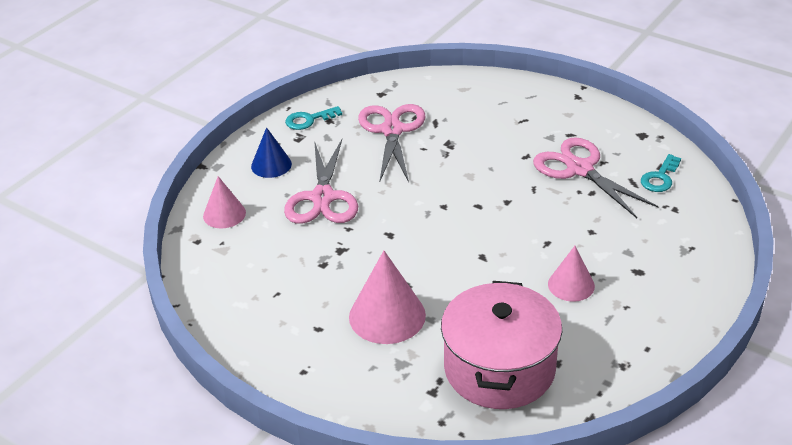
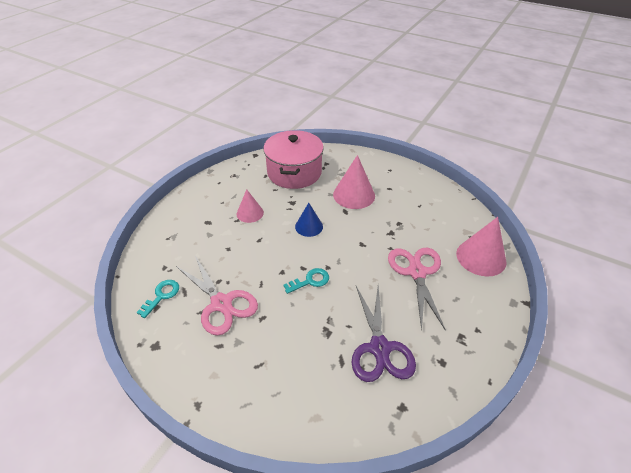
camera: 175 degrees right, 5 degrees up
(224, 214) = (481, 257): pink cone -> pink cone, size x1.62
(271, 165) = (470, 304): blue cone -> blue cone (309, 226)
(309, 120) = (461, 362): turquoise key -> turquoise key (310, 281)
(392, 130) = (380, 348): pink scissors -> purple scissors

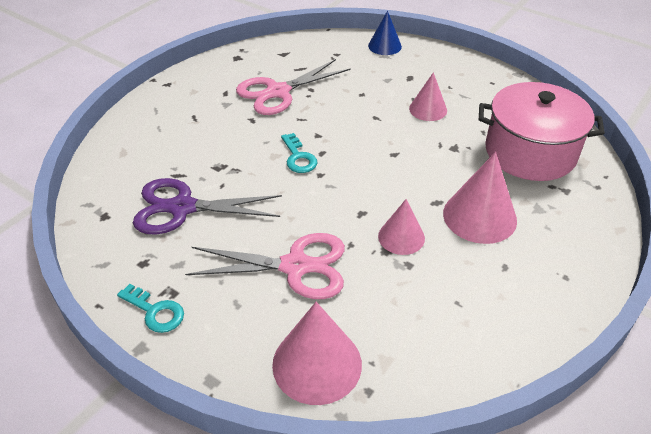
camera: 95 degrees right, 0 degrees up
(161, 296) = (297, 55): turquoise key -> turquoise key (155, 311)
(309, 226) = (400, 161): blue cone -> blue cone (384, 46)
(378, 226) = (401, 237): none -> pink cone

